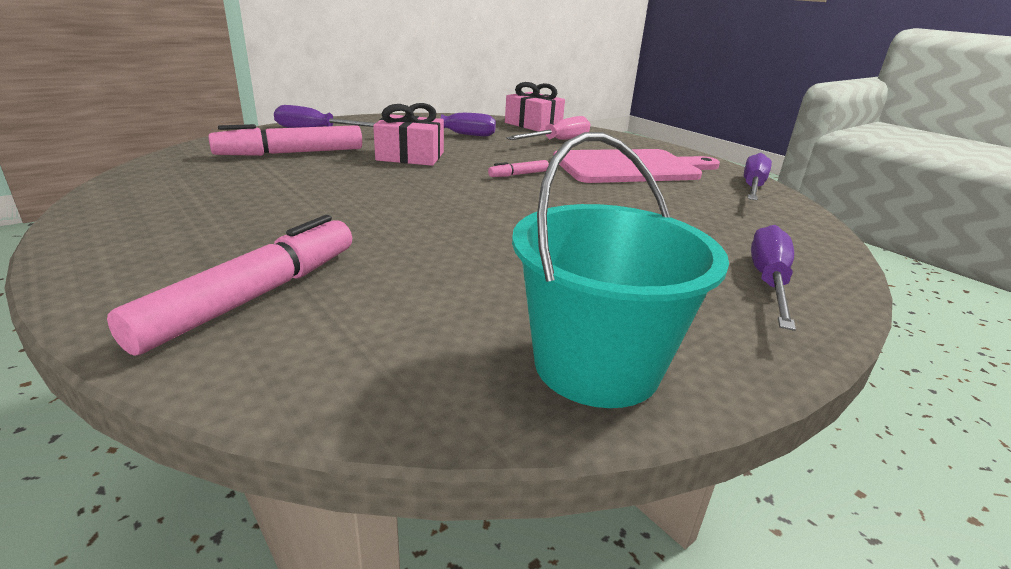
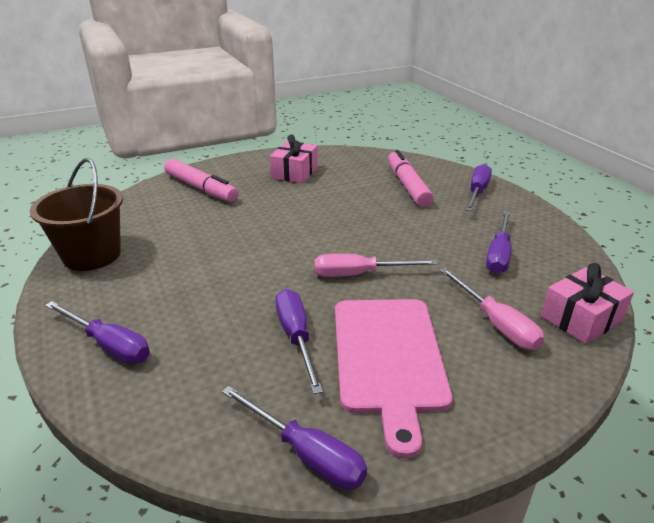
camera: 105 degrees right, 5 degrees up
(410, 156) = (408, 228): pink gift -> pink gift (294, 173)
(518, 174) = (360, 274): pink marker -> pink screwdriver
(596, 365) = (92, 255): turquoise bucket -> brown bucket
(642, 194) = (296, 337): none -> purple screwdriver

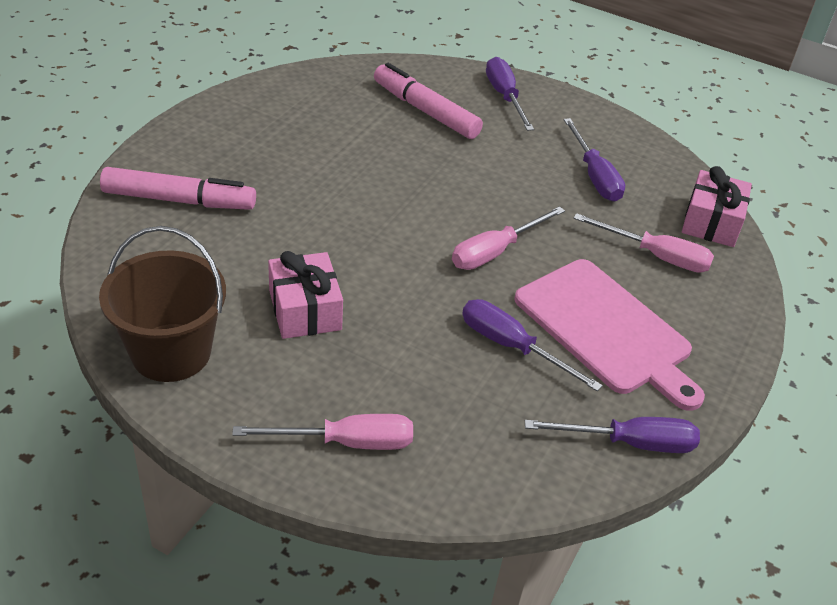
camera: 40 degrees left, 10 degrees up
(108, 345) = (346, 442): purple screwdriver -> pink screwdriver
(294, 173) = (272, 133): pink gift -> pink gift (305, 310)

